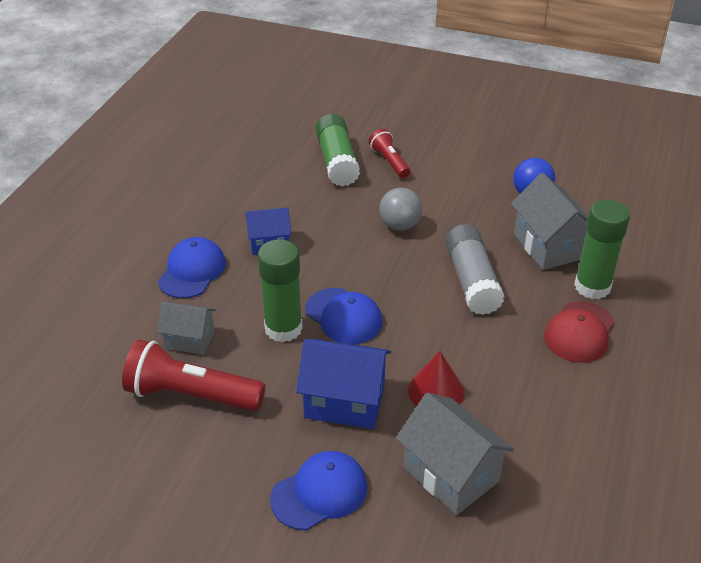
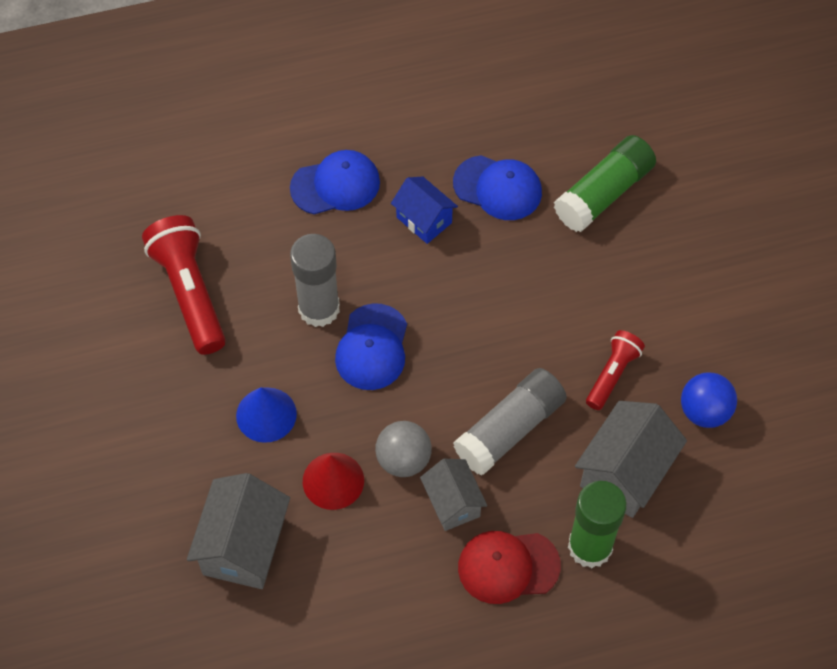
camera: 55 degrees right, 20 degrees up
(189, 340) = (250, 245): grey house -> grey house (452, 503)
(283, 328) = (319, 308): green glue stick -> grey glue stick
(319, 493) = (155, 457): blue cap -> blue cap (498, 188)
(344, 402) = (266, 414): blue house -> blue cone
(390, 162) = (646, 242): red flashlight -> red flashlight (612, 375)
(400, 225) = (544, 315): grey ball -> grey ball (403, 460)

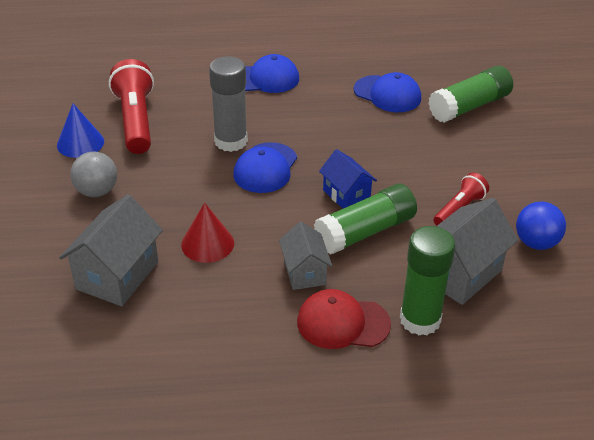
camera: 10 degrees right, 20 degrees down
(266, 414) = (167, 196): blue cone -> blue cone (80, 143)
(403, 460) = (270, 238): grey ball -> grey ball (97, 191)
(424, 220) = (326, 104): blue house -> blue house (346, 195)
(510, 429) = (365, 232): grey glue stick -> green glue stick

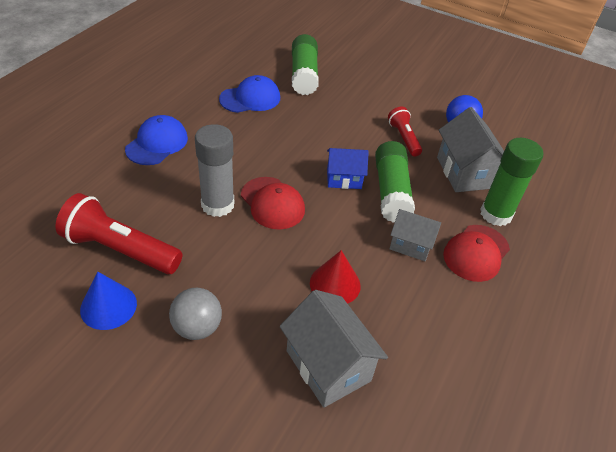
camera: 60 degrees left, 5 degrees up
(265, 168) = (272, 203): blue cap -> red cap

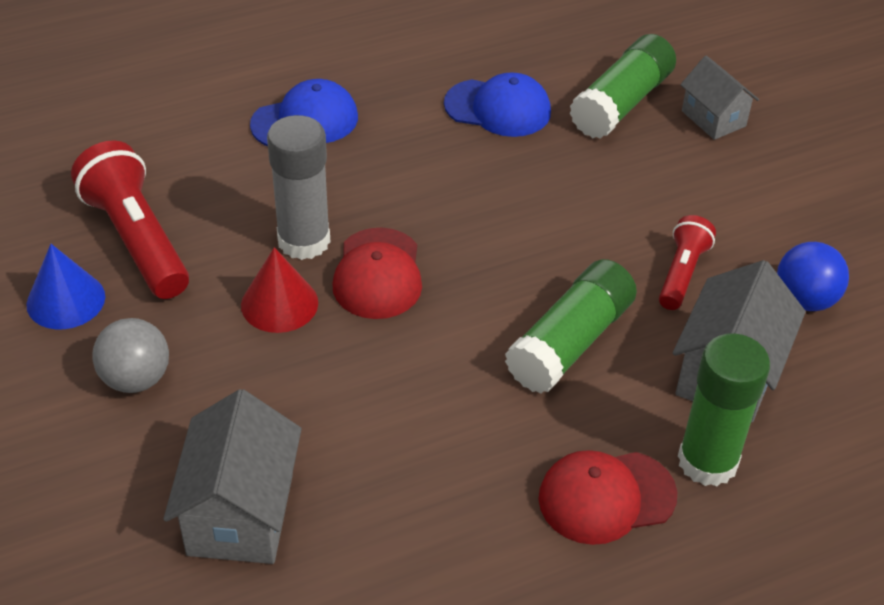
camera: 40 degrees right, 0 degrees up
(335, 284) = (352, 423): red cone -> red cone (279, 303)
(344, 179) = (516, 289): blue house -> none
(410, 245) = (515, 431): grey house -> grey house (713, 118)

